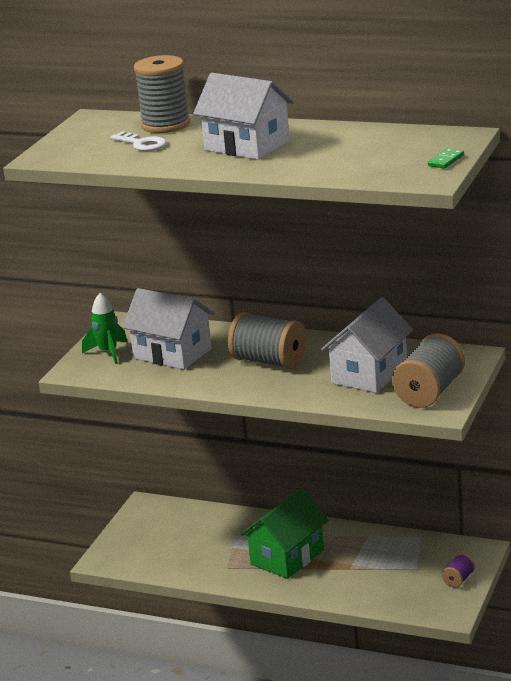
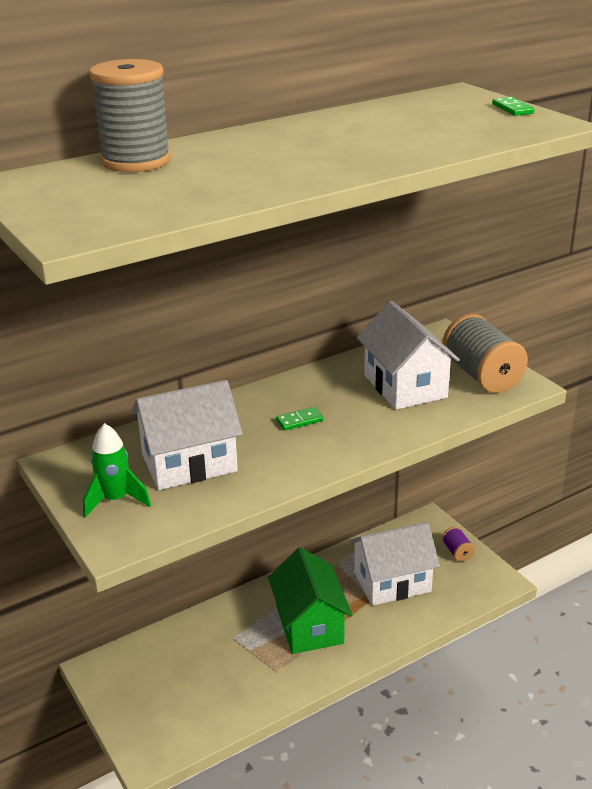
camera: 55 degrees left, 5 degrees up
(142, 144) = (167, 183): white key -> none
(247, 146) = (296, 150): white house -> white house (392, 582)
(269, 361) = (299, 420): grey spool -> green domino

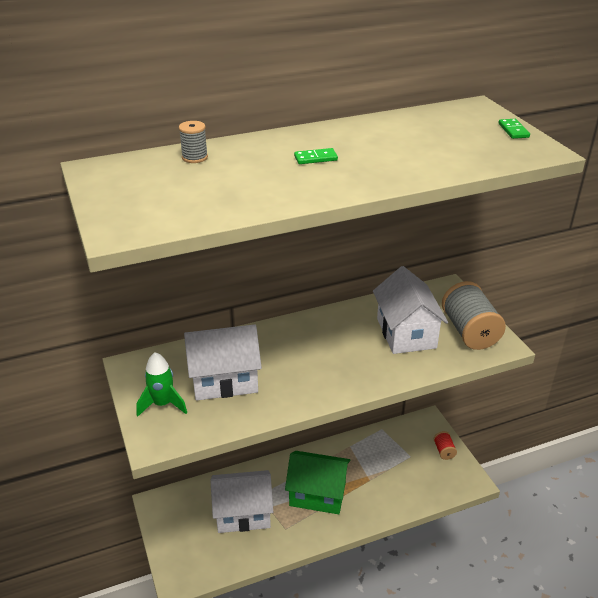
camera: 10 degrees right, 5 degrees up
(136, 161) = (195, 157): grey spool -> grey spool, size x0.48
(299, 420) = (316, 353): green domino -> green domino (315, 158)
(309, 625) = (317, 494): green house -> green house turned 75 degrees counterclockwise
(392, 582) = (388, 468): white house -> white house (243, 513)
(457, 552) = (444, 451): purple spool -> red spool

